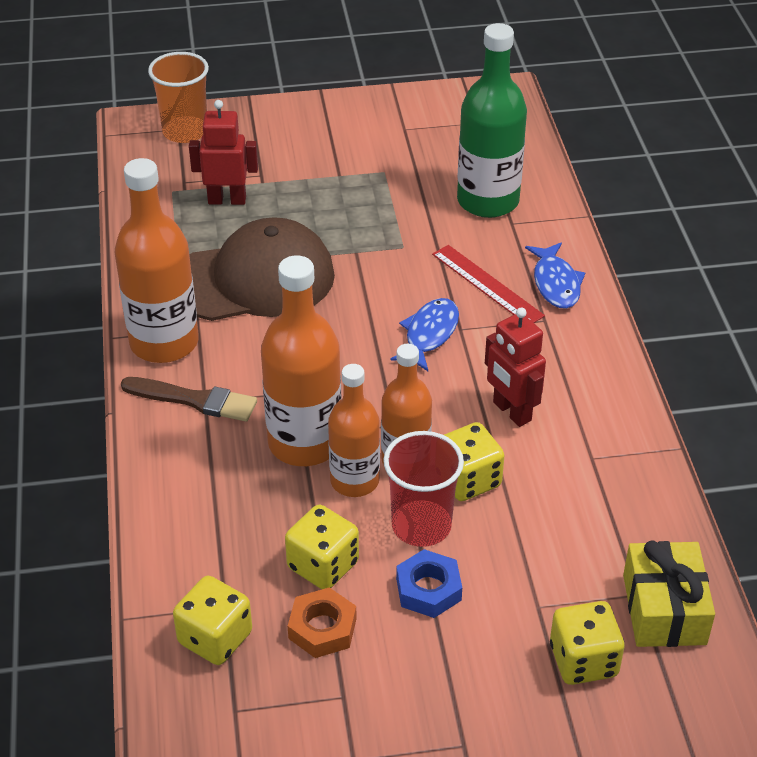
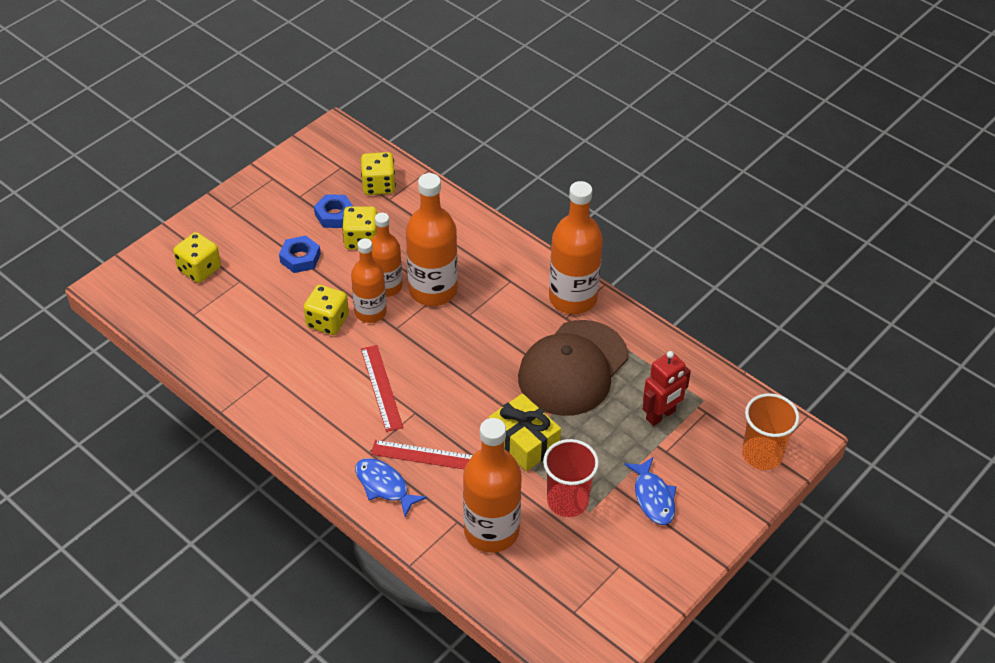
camera: 140 degrees right, 5 degrees up
(194, 400) = (516, 278): brown brush -> none
(322, 628) = (334, 215): orange nut -> blue nut
(421, 525) = (331, 284): red cup -> red cup (567, 501)
(429, 334) = (430, 396): blue fish -> blue fish (653, 497)
(473, 371) = (381, 387): none -> red ruler
(488, 201) = (491, 531): green bottle -> orange bottle
(511, 412) = (337, 375): red robot -> none
(664, 609) = (174, 314): yellow gift -> yellow gift (524, 442)

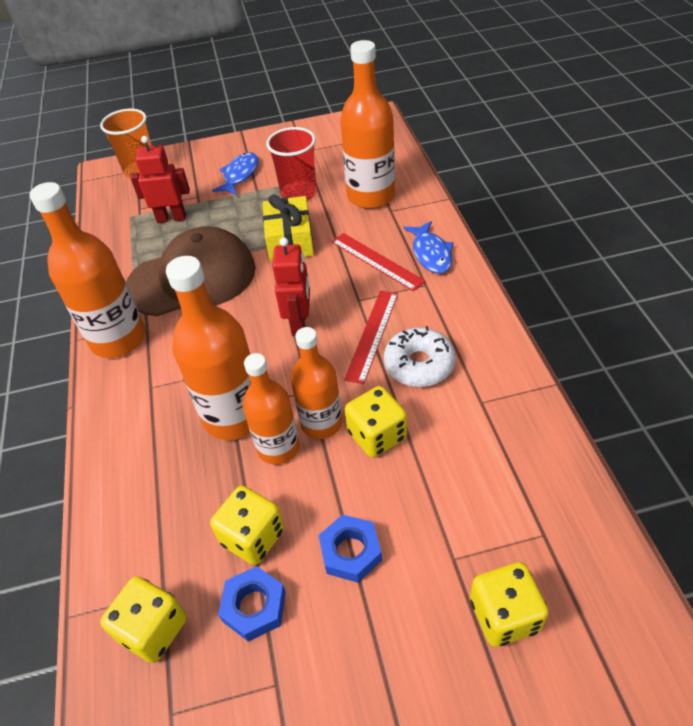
camera: 140 degrees left, 0 degrees up
(330, 381) = (419, 364): none -> white donut
(446, 371) = (299, 323): none -> red robot

